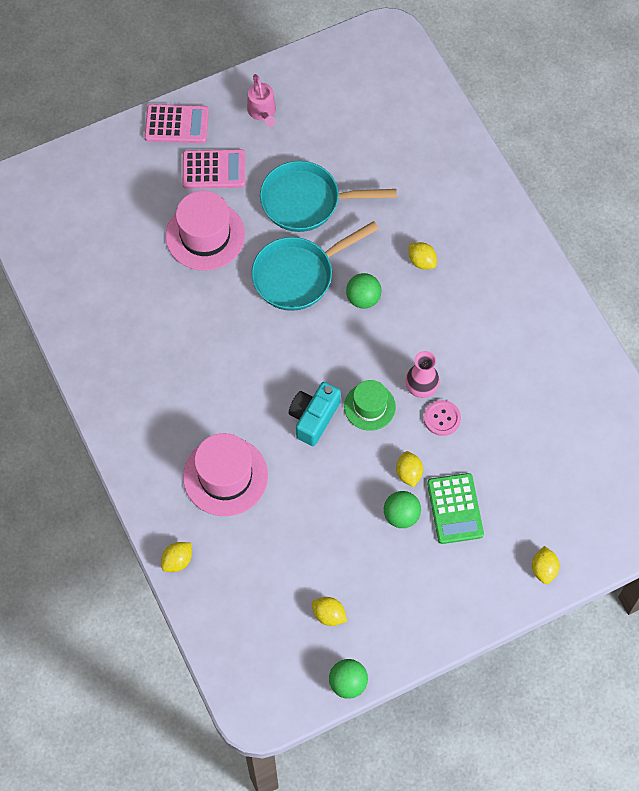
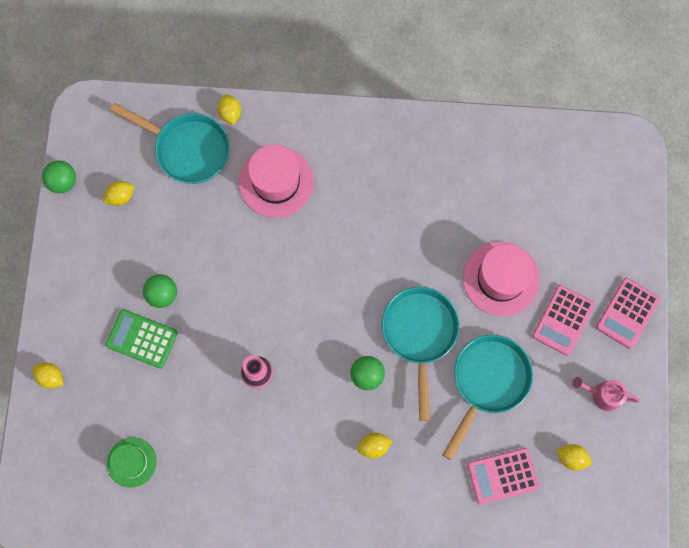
camera: 120 degrees right, 10 degrees up
(240, 580) = (187, 149): none -> turquoise pan
(313, 418) = (284, 274): turquoise camera -> none
(369, 406) = (267, 323): green hat -> green hat (132, 462)
(381, 153) = (502, 475): none -> pink calculator
(408, 473) = (193, 320): yellow lemon -> yellow lemon (571, 458)
(442, 418) = (222, 375): pink button -> none

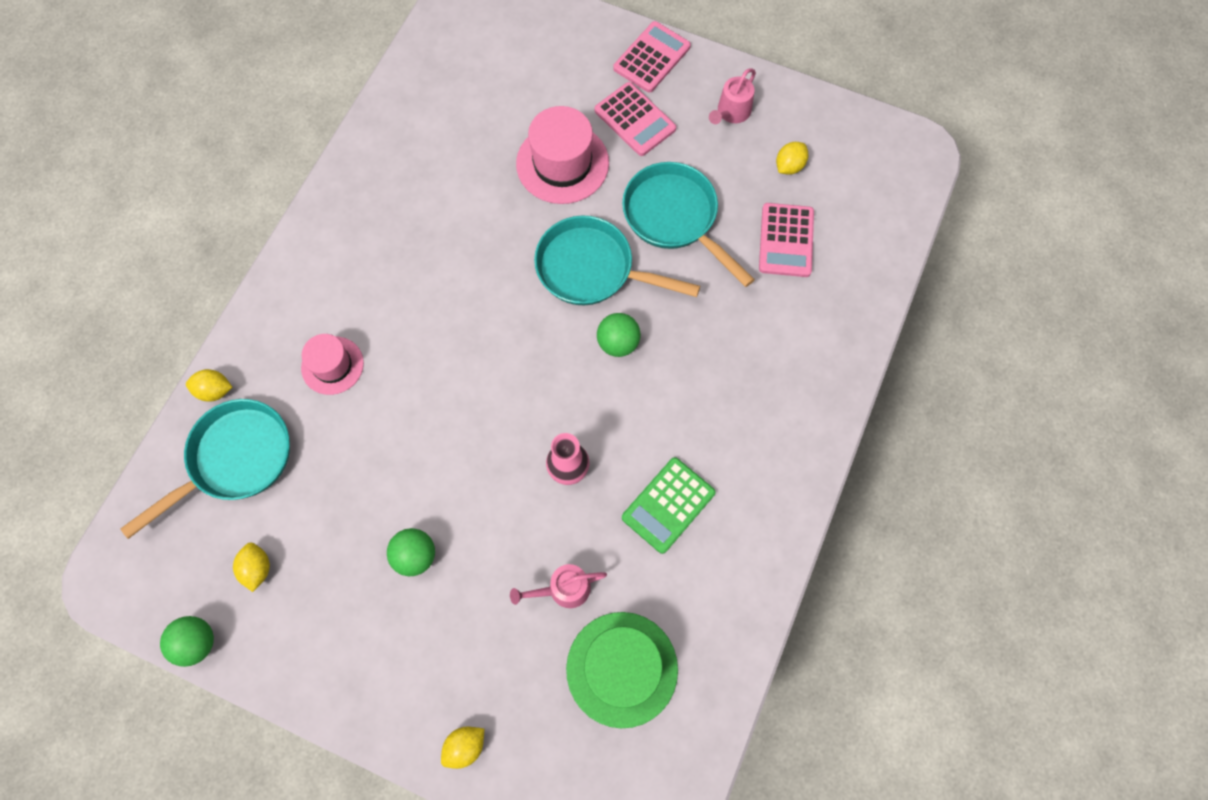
camera: 70 degrees left, 5 degrees down
(132, 462) = (622, 669): green hat -> green hat, size x1.61
(142, 339) = (463, 602): green calculator -> green calculator (668, 505)
(172, 402) = (563, 589): none -> pink watering can
(276, 182) = (332, 365): pink hat -> pink hat, size x0.62
(374, 446) = (705, 364): yellow lemon -> none
(627, 313) = (652, 58): pink calculator -> pink calculator turned 105 degrees counterclockwise

